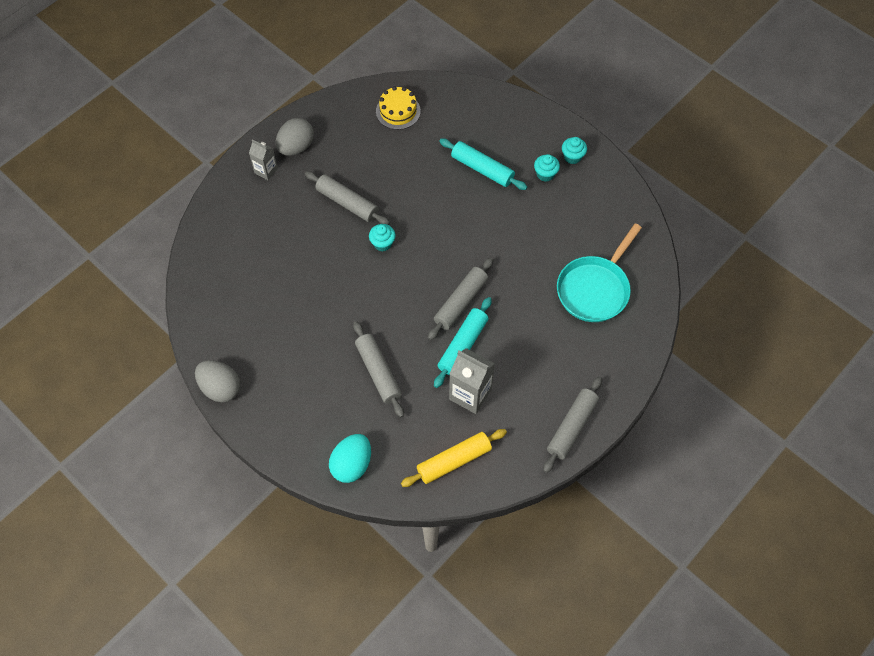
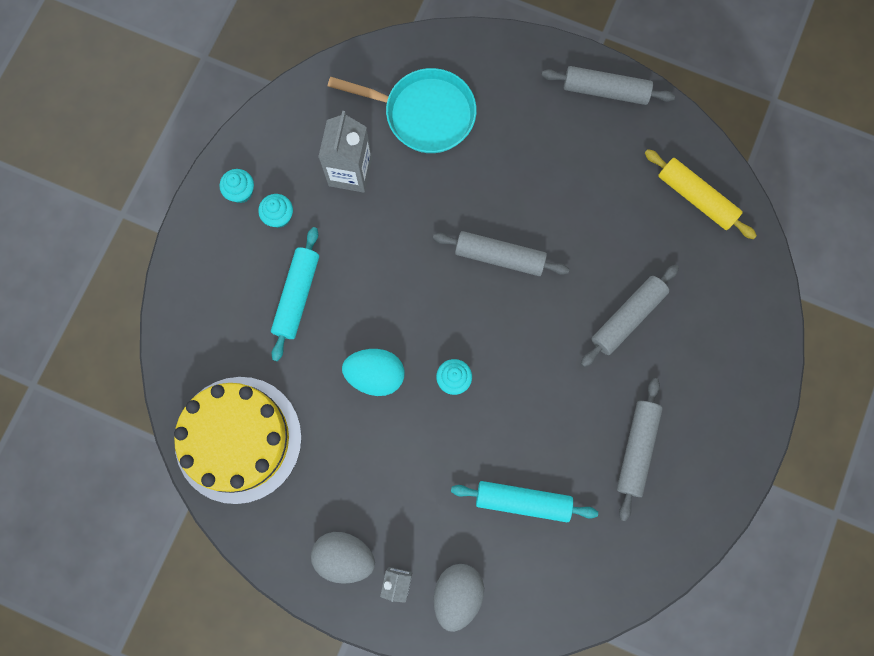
camera: 110 degrees left, 15 degrees up
(221, 388) = (724, 494): grey egg -> grey egg (457, 594)
(347, 203) = (409, 448): grey rolling pin -> grey rolling pin (636, 449)
(352, 464) = (748, 304): turquoise egg -> turquoise egg (375, 375)
(398, 111) = (238, 439): yellow cake -> yellow cake, size x1.94
(463, 346) = (555, 235): turquoise rolling pin -> turquoise rolling pin (523, 501)
(470, 394) = (612, 207): grey carton -> grey carton (350, 172)

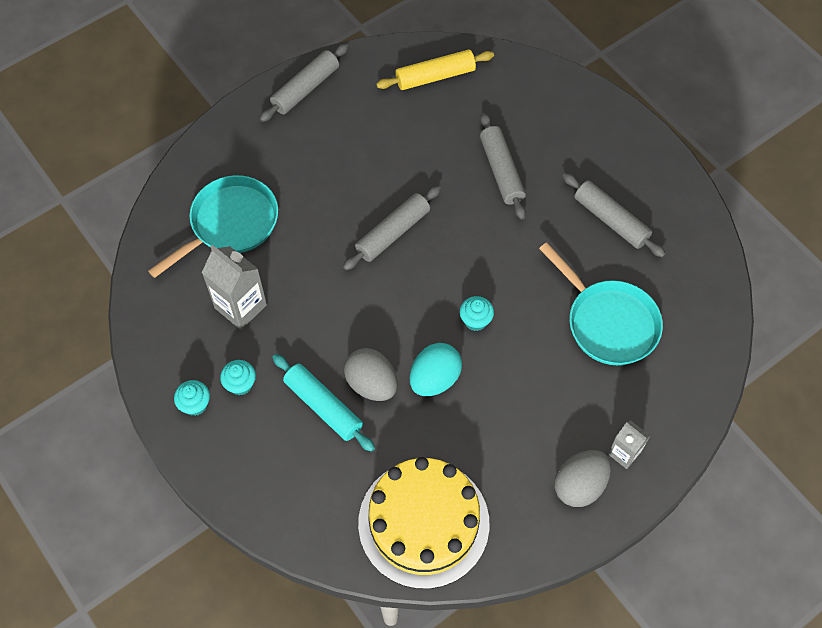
camera: 60 degrees left, 15 degrees down
(457, 594) = (658, 411): grey egg -> grey egg (371, 384)
(523, 501) = (608, 322): turquoise rolling pin -> turquoise pan

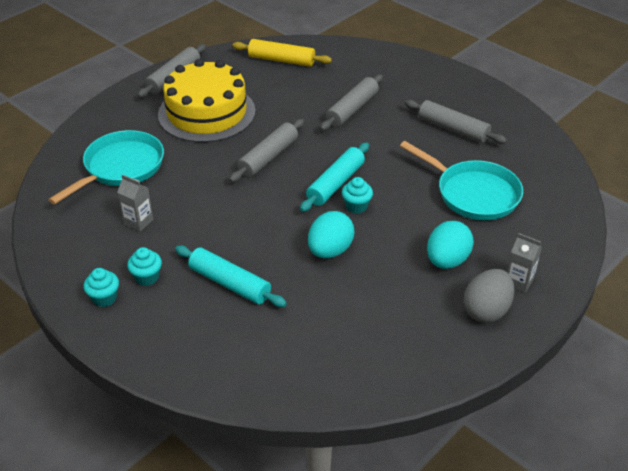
camera: 10 degrees left, 20 degrees down
(240, 306) = (138, 222): grey carton -> grey carton, size x0.60
(371, 384) = (272, 261): grey egg -> none
(423, 523) = (347, 360): yellow cake -> yellow cake (207, 113)
(435, 76) = (281, 60): yellow rolling pin -> yellow rolling pin turned 45 degrees clockwise
(459, 284) = (335, 184): none -> turquoise rolling pin
(501, 171) = (352, 109): grey rolling pin -> grey rolling pin turned 60 degrees clockwise
(555, 413) = (447, 261): none -> turquoise egg

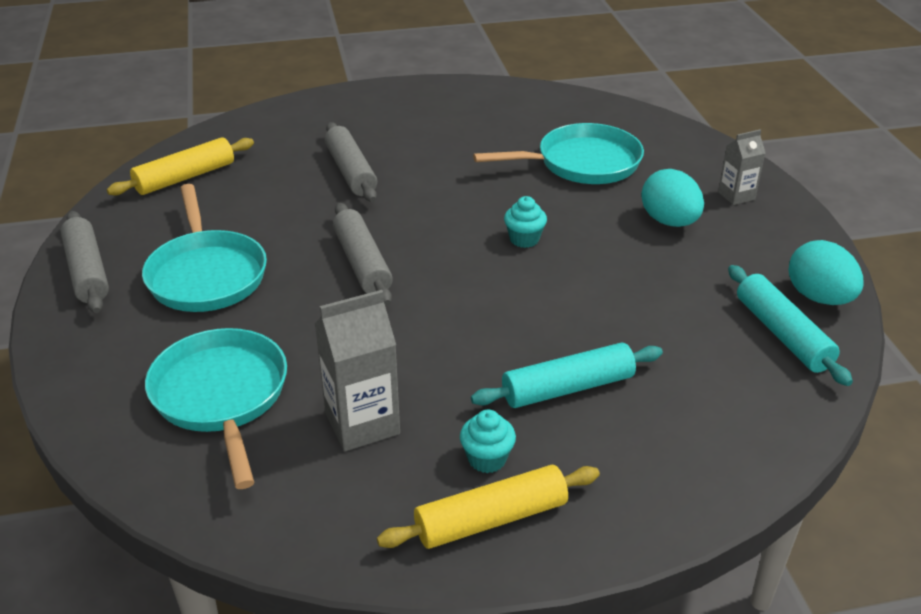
camera: 55 degrees left, 5 degrees down
(104, 298) = (491, 519): turquoise cupcake -> yellow rolling pin
(138, 222) = (362, 423): grey carton -> grey carton, size x1.67
(207, 113) = (206, 274): yellow cake -> turquoise pan
(330, 251) = (581, 288): turquoise egg -> turquoise egg (819, 297)
(335, 184) = (469, 236): turquoise rolling pin -> turquoise rolling pin (782, 334)
(453, 129) = (467, 130): grey rolling pin -> none
(486, 310) = (762, 231): grey egg -> none

